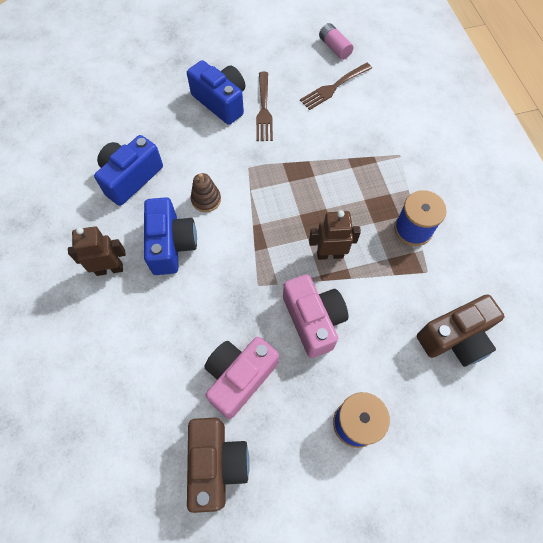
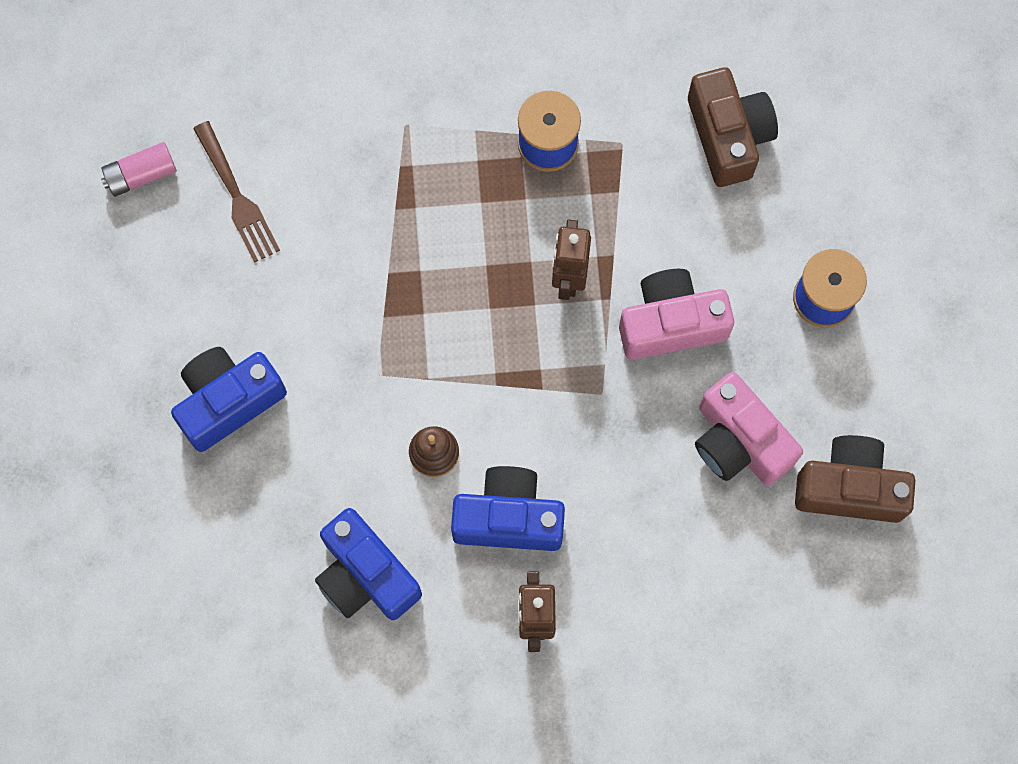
camera: 80 degrees left, 10 degrees up
(264, 109) = (262, 328): brown fork -> none

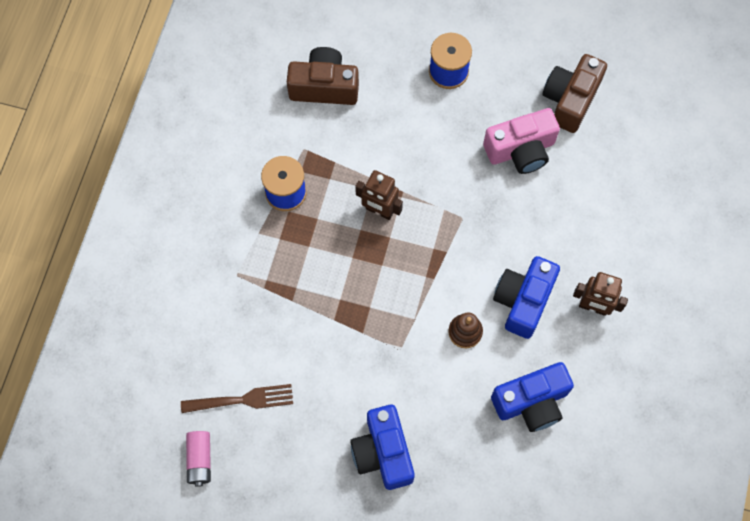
camera: 70 degrees left, 5 degrees down
(671, 323) = (432, 162): pink camera -> none

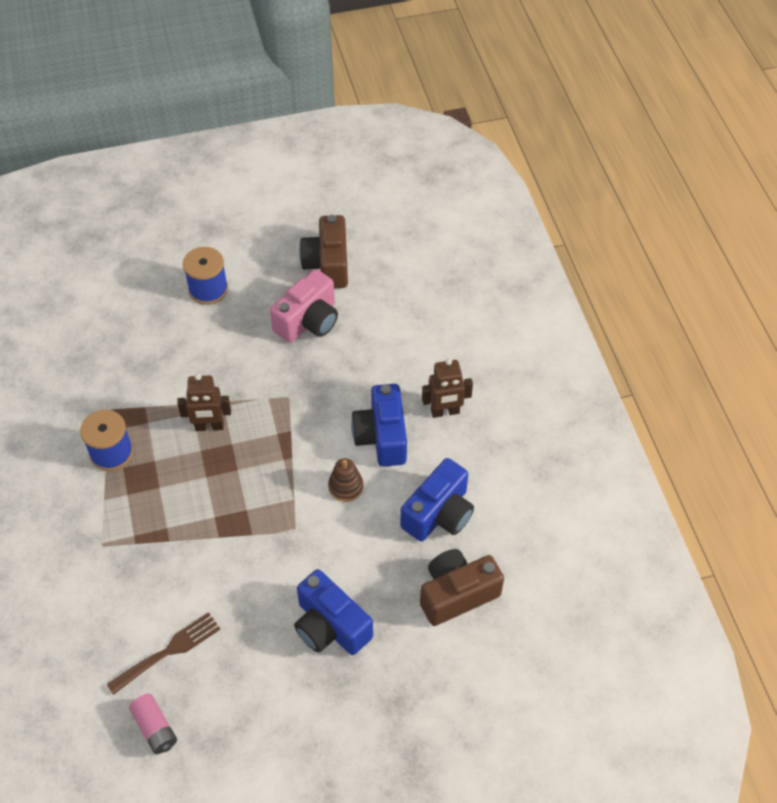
camera: 30 degrees left, 15 degrees down
(324, 86) = (100, 351): brown camera -> brown camera (457, 594)

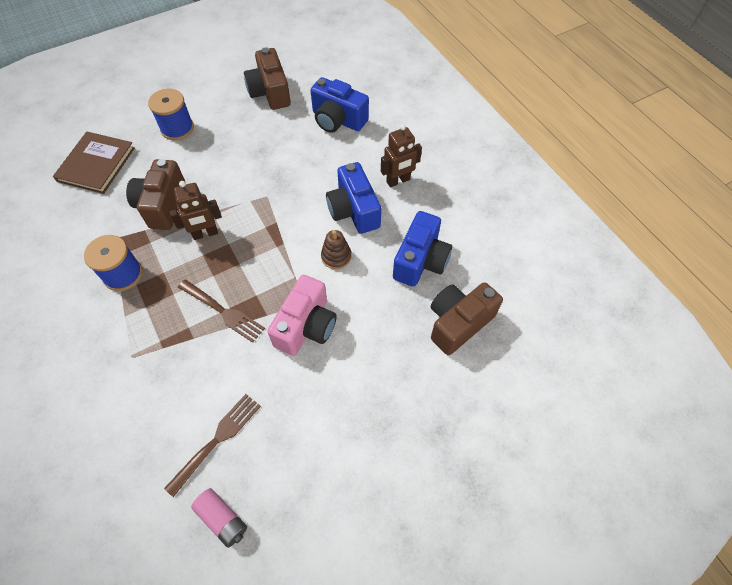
camera: 15 degrees left, 5 degrees up
(109, 316) = (96, 164): none -> brown book
(170, 382) = (162, 205): none -> brown camera
(207, 519) = (223, 312): none -> brown fork
(308, 321) = (266, 136): pink camera -> pink camera (306, 326)
(330, 626) = (359, 378): blue camera -> blue camera (338, 120)

